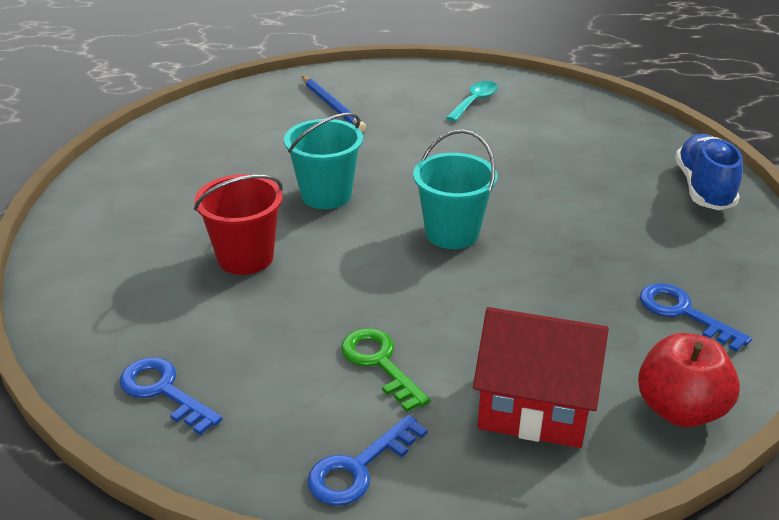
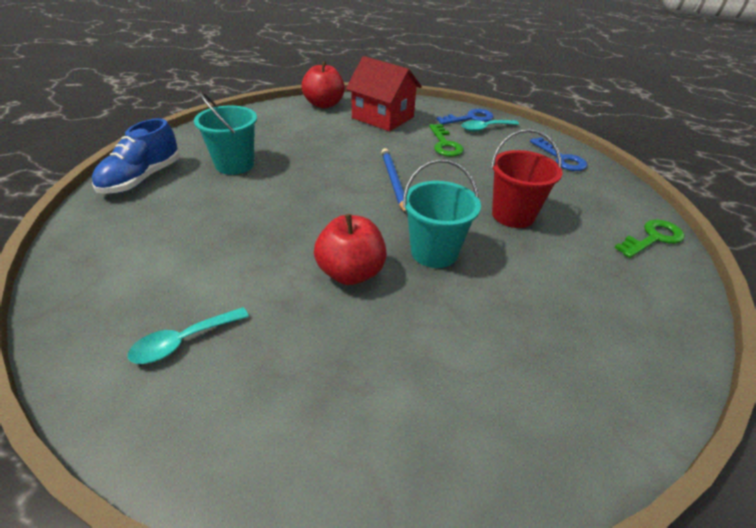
camera: 160 degrees left, 5 degrees up
(68, 272) = (653, 238): none -> green key
(318, 439) = (484, 128): none -> turquoise spoon
(332, 106) = (368, 399): blue pencil -> blue pencil (393, 181)
(394, 161) = (351, 273): none -> red apple
(452, 233) = (354, 194): turquoise bucket -> turquoise bucket (234, 164)
(683, 313) = (273, 127): blue key -> none

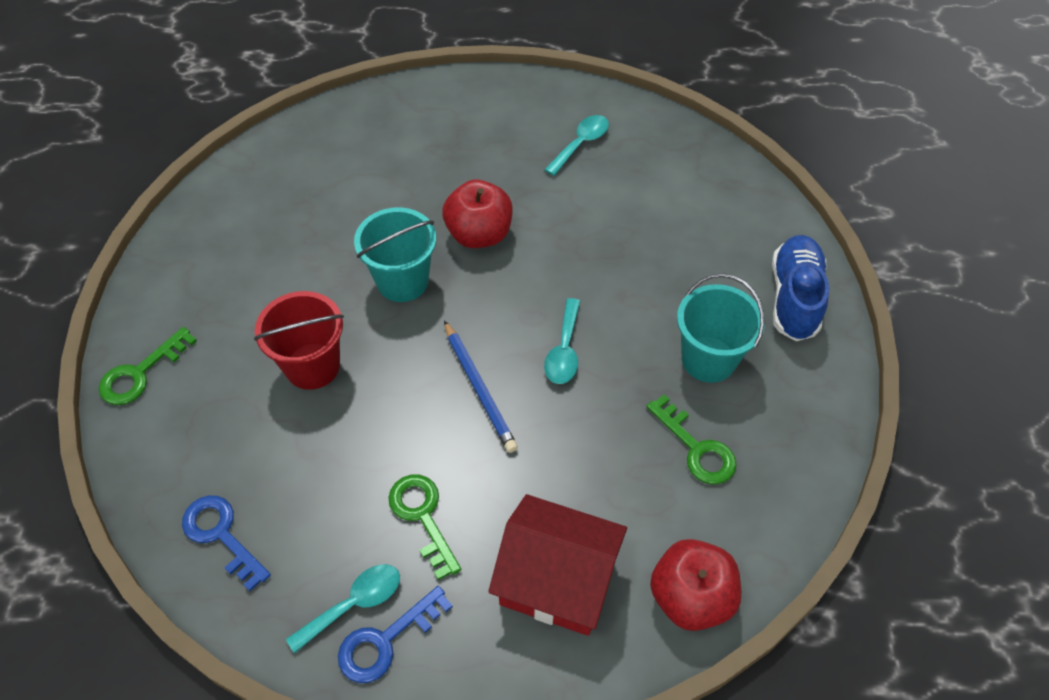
camera: 165 degrees right, 15 degrees up
(279, 137) = (696, 447): none -> green key
(325, 186) = (564, 351): none -> turquoise spoon

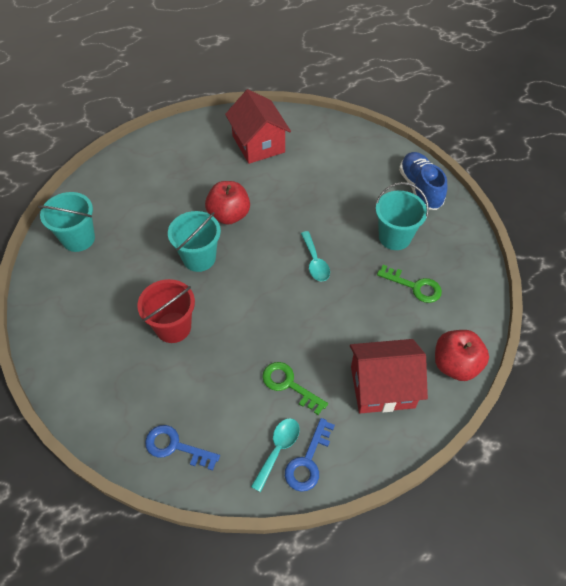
camera: 25 degrees left, 0 degrees up
(141, 373) = (65, 374): green key -> none
(260, 194) = (78, 239): none -> turquoise bucket
(479, 388) = (279, 301): blue pencil -> none
(581, 144) = (258, 144): turquoise spoon -> red house

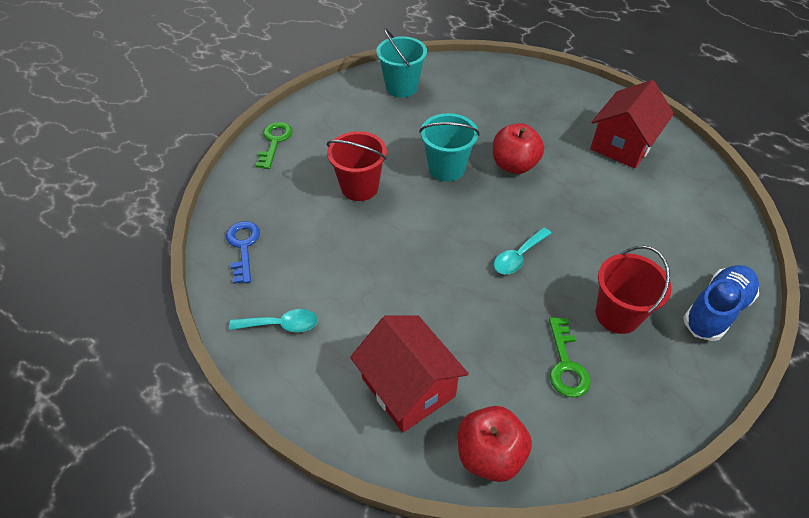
camera: 60 degrees right, 5 degrees down
(289, 385) = (356, 301): green key -> green key (274, 142)
(308, 461) = (282, 356): blue key -> none
(394, 237) = (617, 315): turquoise bucket -> red bucket

